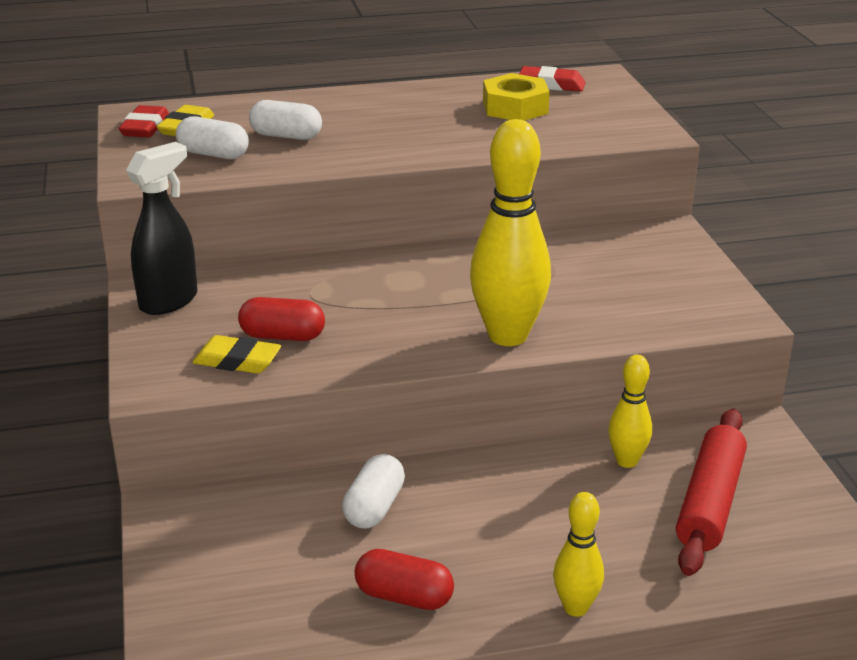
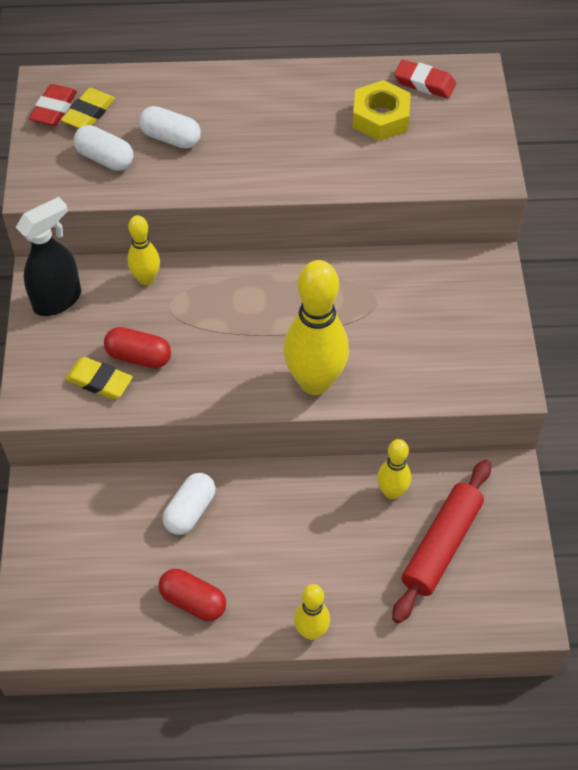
camera: 10 degrees right, 25 degrees up
(275, 276) = (146, 279): none -> yellow bowling pin

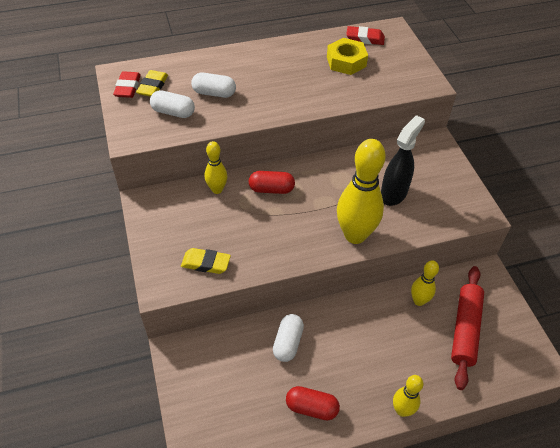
camera: 15 degrees left, 5 degrees down
(58, 300) = (159, 214): black spray bottle -> black spray bottle (393, 194)
(139, 356) = (228, 241): red capsule -> red capsule (271, 189)

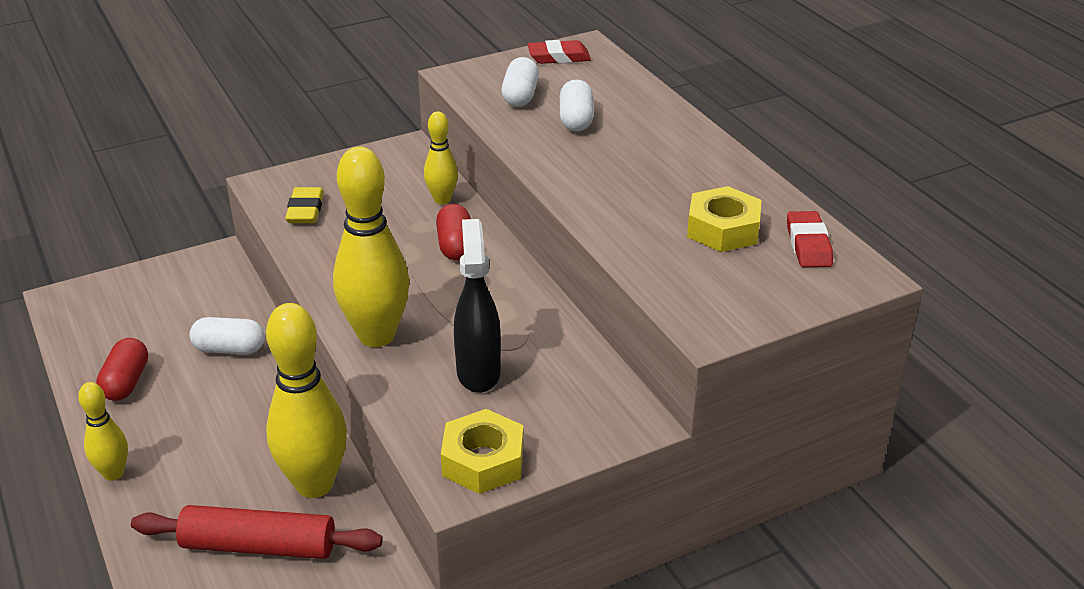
camera: 80 degrees right, 15 degrees down
(153, 86) = (569, 73): yellow eraser -> none
(393, 194) = (478, 372): black spray bottle -> black spray bottle turned 120 degrees counterclockwise
(419, 301) = (314, 484): yellow bowling pin -> yellow bowling pin, size x1.88
(463, 201) = (483, 461): none -> yellow nut

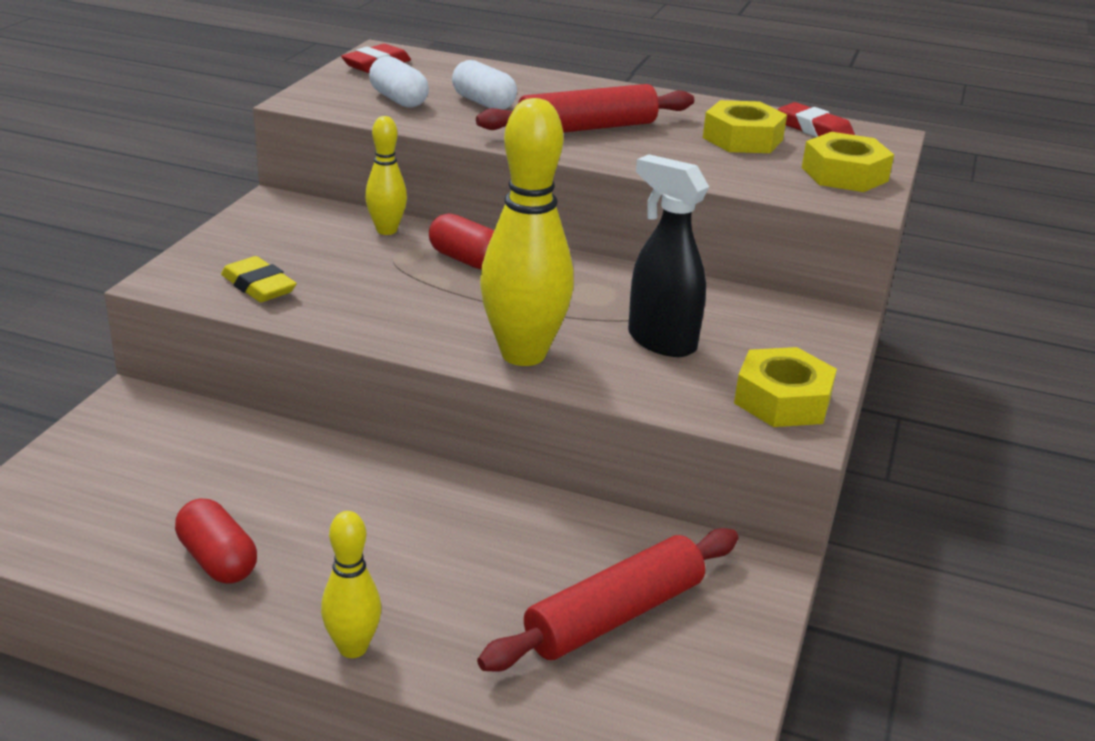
camera: 45 degrees left, 5 degrees down
(229, 349) = (291, 473): white capsule -> none
(314, 484) = (577, 537): yellow bowling pin -> none
(612, 171) = (587, 128): none -> red rolling pin
(746, 298) = (844, 174): none -> yellow nut

